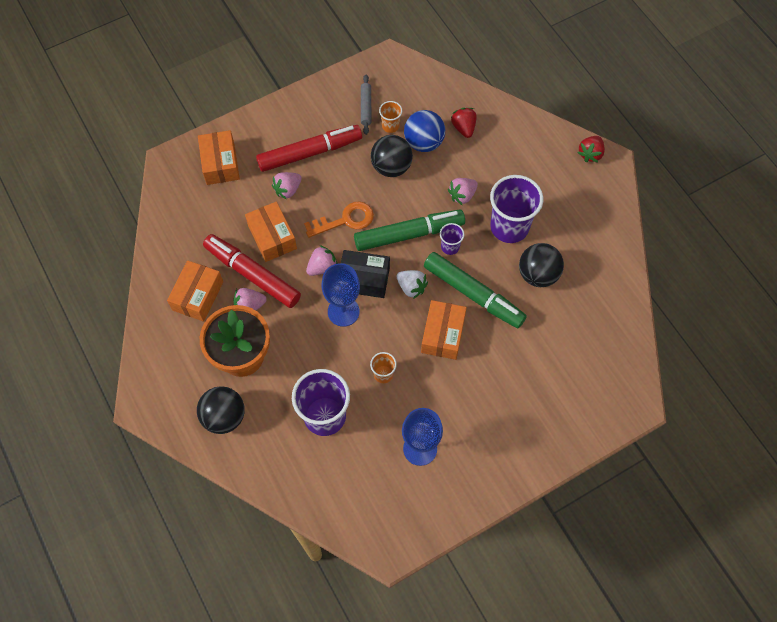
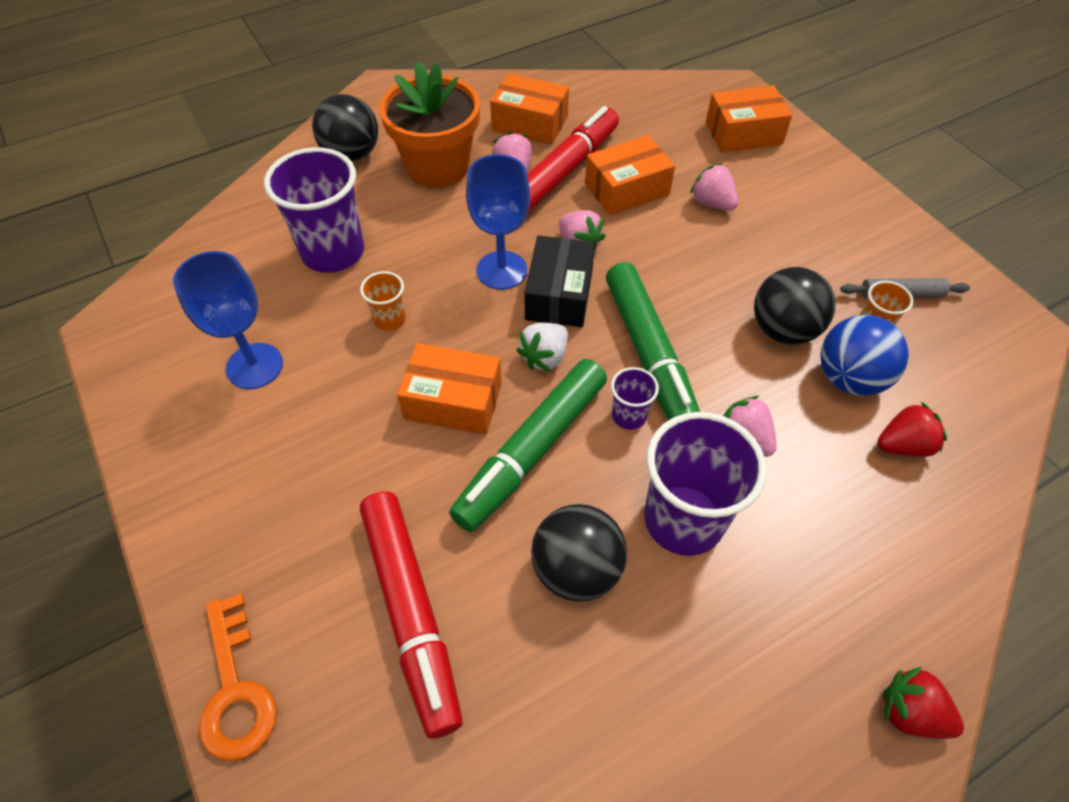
camera: 90 degrees right, 10 degrees down
(310, 153) = (786, 226): red marker -> red marker (411, 612)
(345, 220) = (667, 270): orange key -> orange key (236, 690)

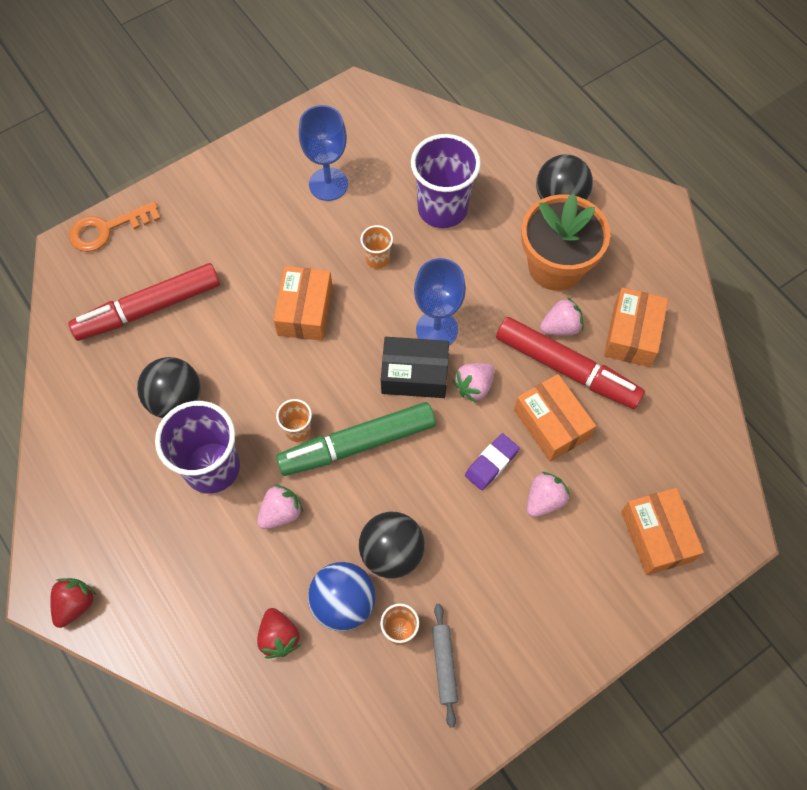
camera: 85 degrees right, 10 degrees up
(532, 451) = (265, 366): green marker -> none
(545, 357) = (349, 368): white strawberry -> none
(629, 416) = (298, 430): purple cup -> orange cup
(672, 238) = (491, 463): none -> purple eraser

